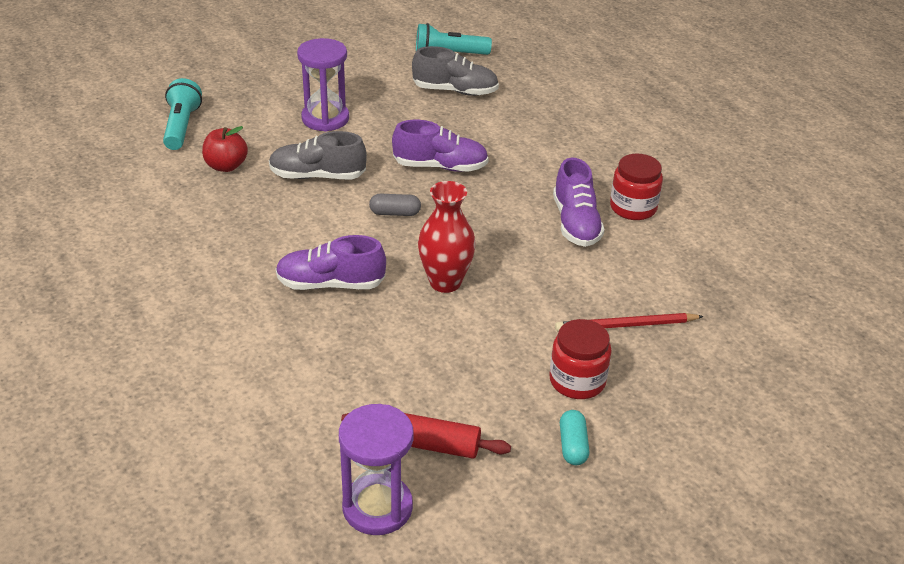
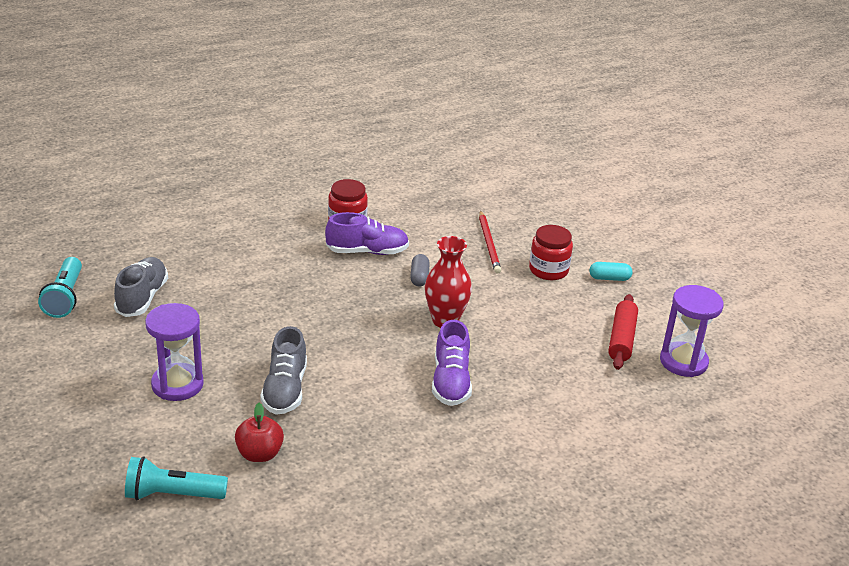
camera: 90 degrees left, 5 degrees down
(395, 213) = (349, 343): grey capsule -> grey capsule (419, 277)
(440, 166) = (277, 314): purple shoe -> none

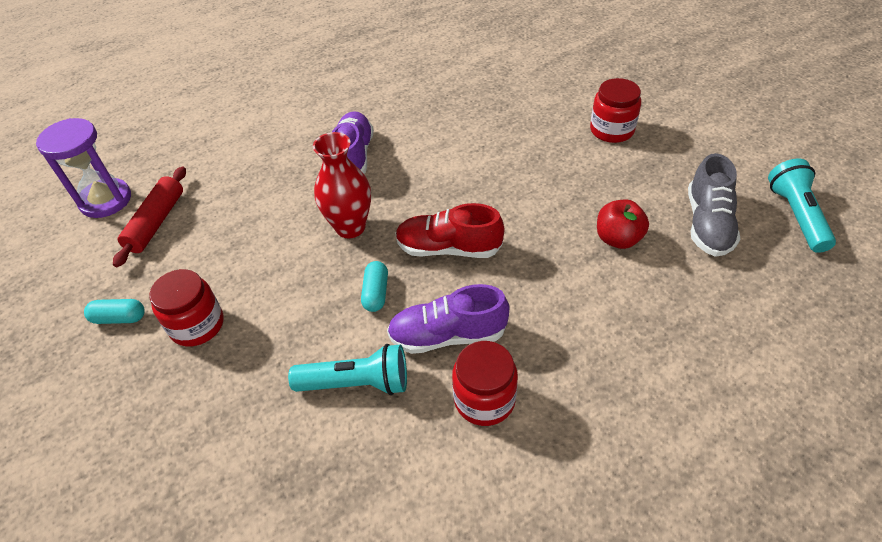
camera: 175 degrees left, 15 degrees up
(172, 495) = (572, 52): turquoise flashlight -> turquoise flashlight (357, 383)
(177, 384) = (611, 130): purple hourglass -> red jar
(259, 454) = (517, 83): red apple -> red apple (618, 239)
(285, 390) = (510, 134): grey shoe -> none
(361, 299) = (448, 248): none -> red shoe
(419, 277) = (376, 293): grey capsule -> turquoise capsule
(489, 244) = (267, 372): red pencil -> none

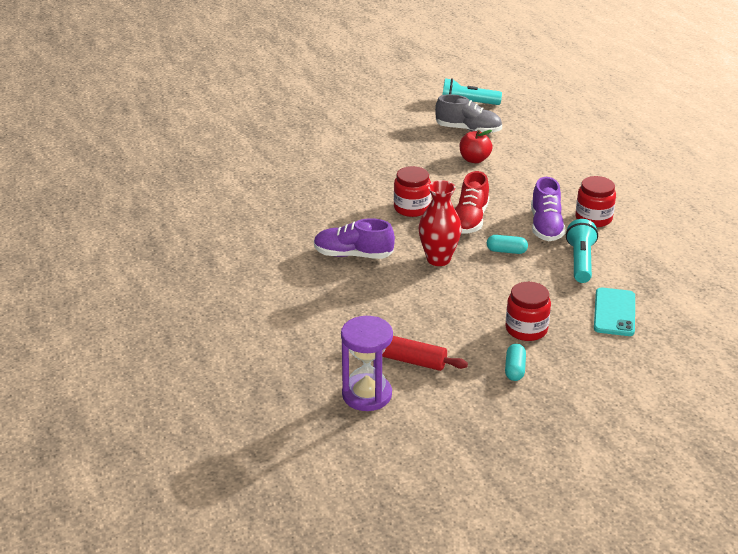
camera: 85 degrees left, 15 degrees down
(225, 430) = (614, 312): none -> turquoise phone
(611, 130) = (364, 144): red jar -> red jar (411, 208)

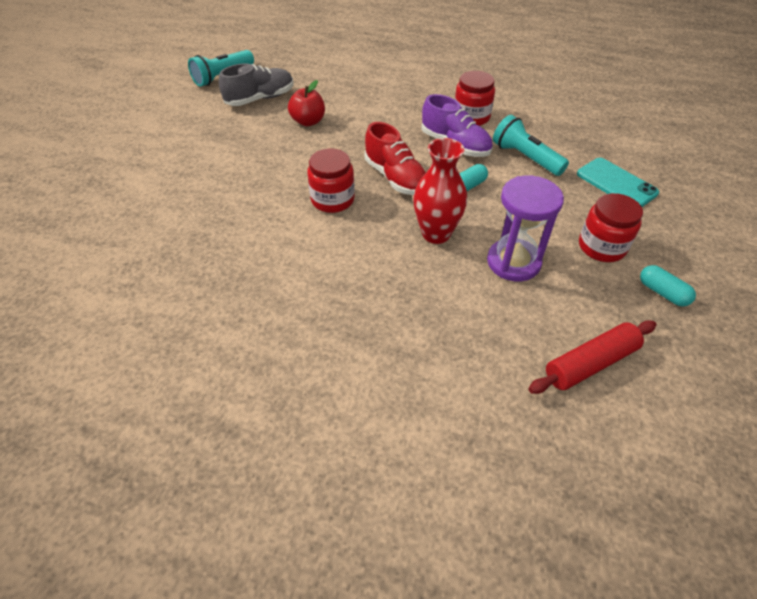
camera: 50 degrees left, 15 degrees up
(353, 255) = (362, 288): purple shoe -> none
(367, 395) = (635, 442): purple hourglass -> purple hourglass (513, 262)

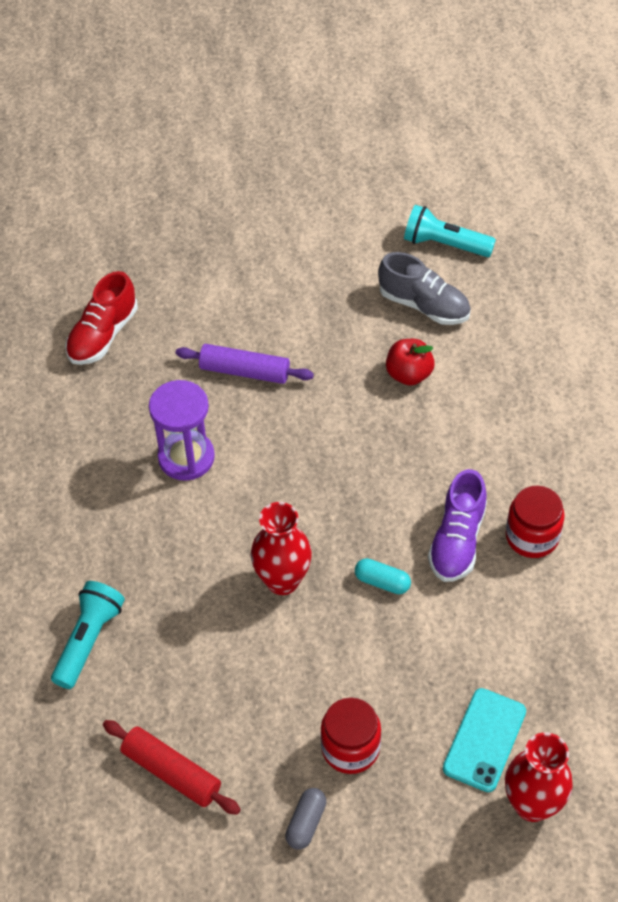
camera: 65 degrees right, 5 degrees up
(230, 191) = (244, 371): none -> purple rolling pin
(332, 200) = (283, 465): red jar -> none
(395, 178) = (355, 505): red shoe -> red shoe (103, 335)
(513, 262) = (277, 667): purple hourglass -> purple hourglass (186, 457)
(525, 158) = (478, 624): turquoise flashlight -> turquoise flashlight (88, 640)
(662, 293) = (306, 823): turquoise capsule -> grey capsule
(672, 180) = (532, 804): none -> red vase

